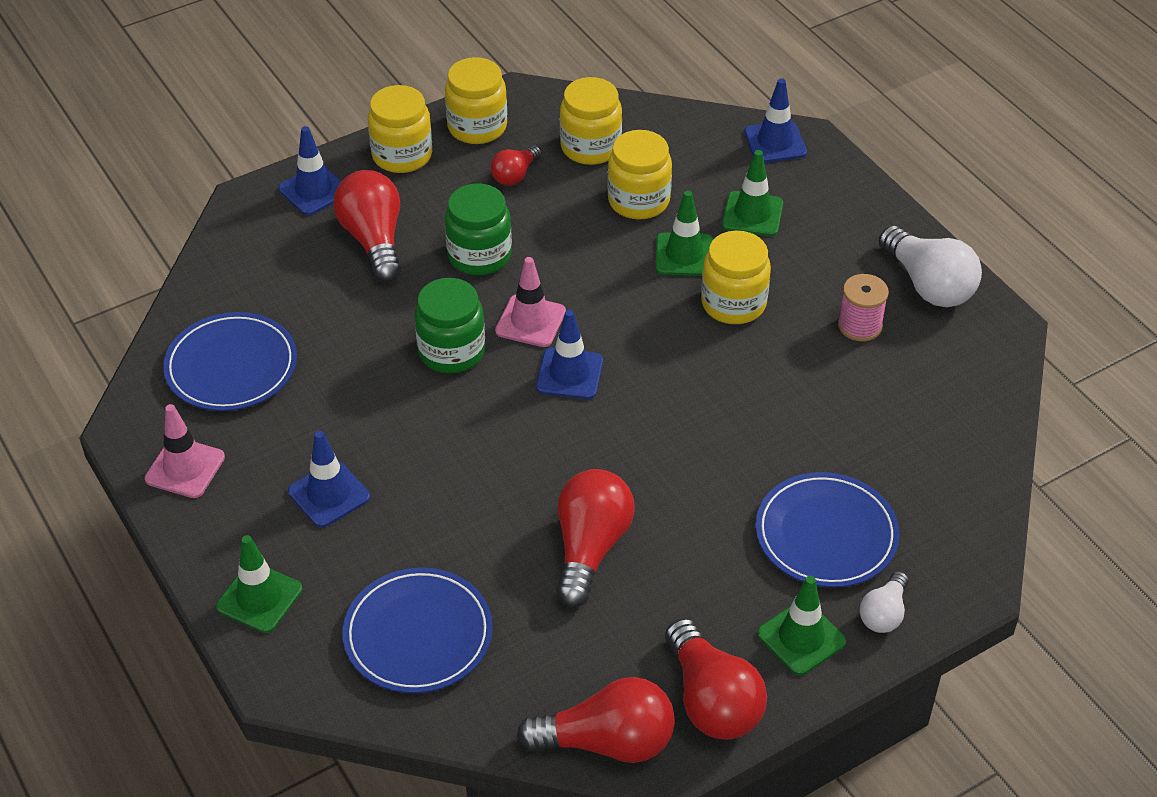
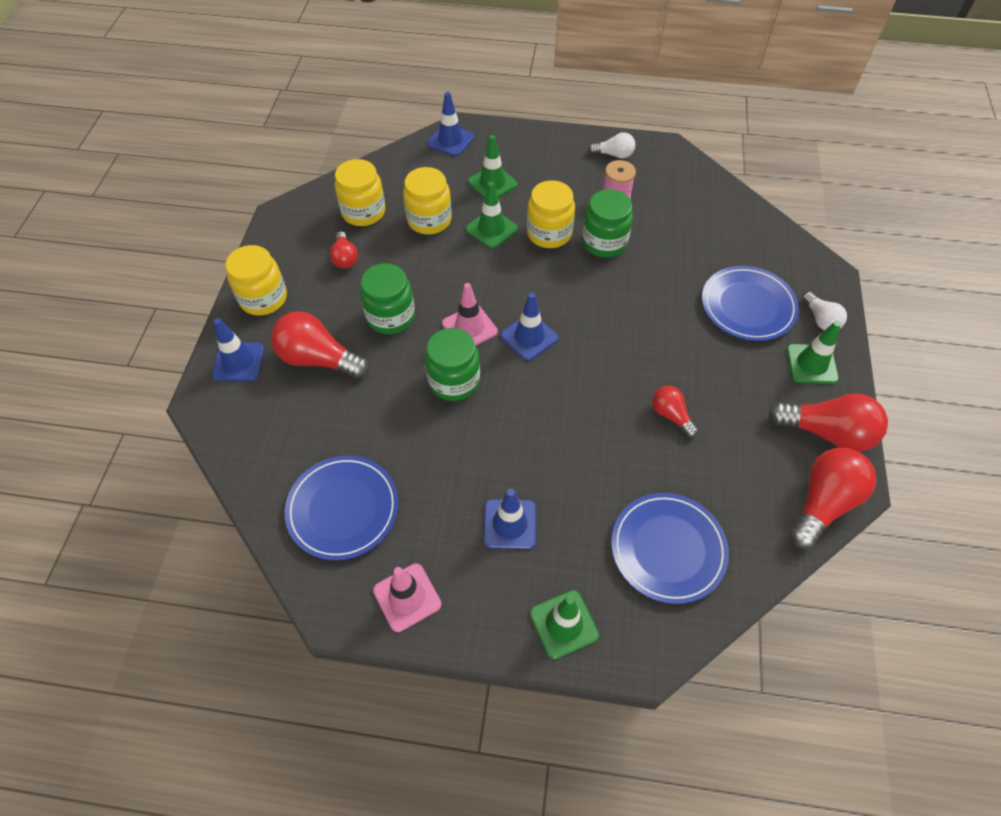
camera: 50 degrees left, 10 degrees up
(477, 127) = (284, 249): yellow jar -> none
(590, 548) = (671, 415): red light bulb -> red light bulb, size x0.56
(775, 356) = (604, 242): none -> green jar
(928, 285) = (614, 154): white light bulb -> white light bulb, size x0.56

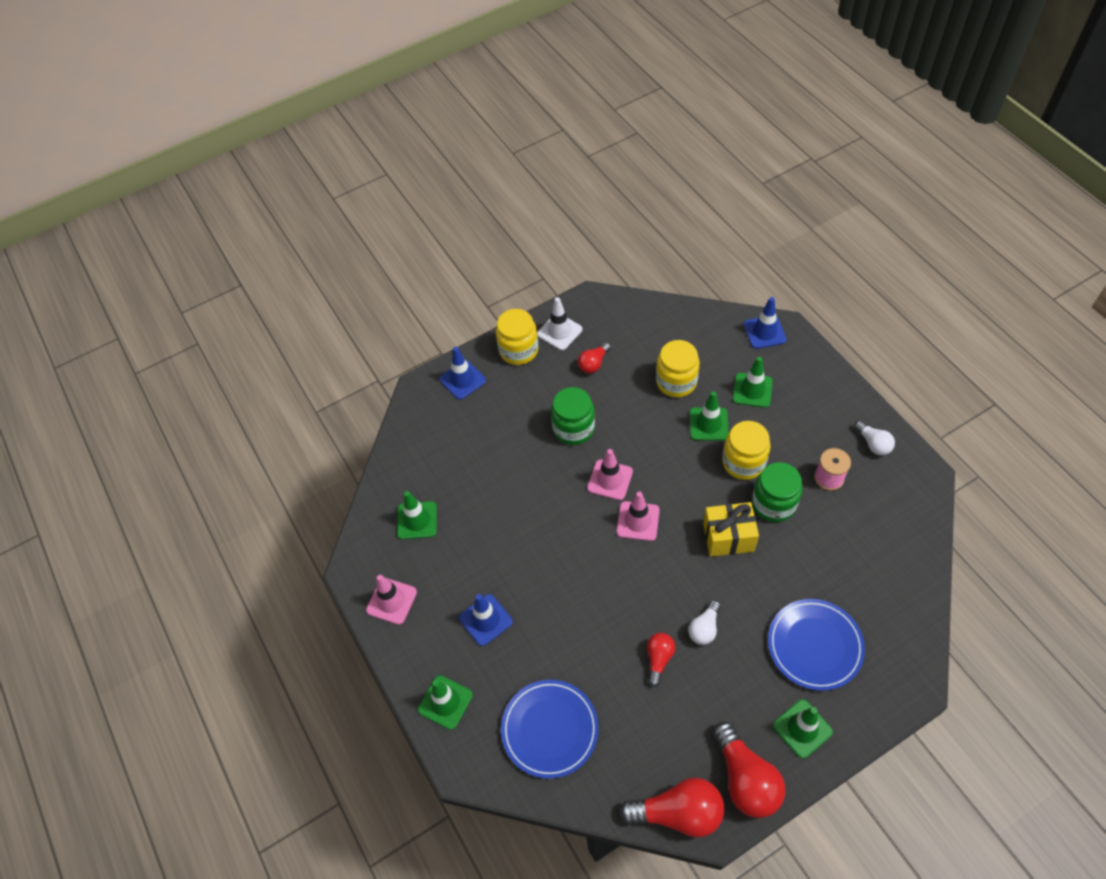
camera: 55 degrees right, 0 degrees up
(284, 257) = (559, 332): none -> white traffic cone
(318, 359) = (504, 418): red light bulb -> none
(343, 509) = (417, 520): blue plate -> green traffic cone
(363, 212) = (642, 340): yellow jar -> none
(454, 381) = (559, 505): green jar -> none
(529, 337) = (638, 521): blue traffic cone -> pink traffic cone
(605, 290) = (728, 537): none -> yellow gift
(820, 319) = (856, 708): white light bulb -> white light bulb (704, 628)

